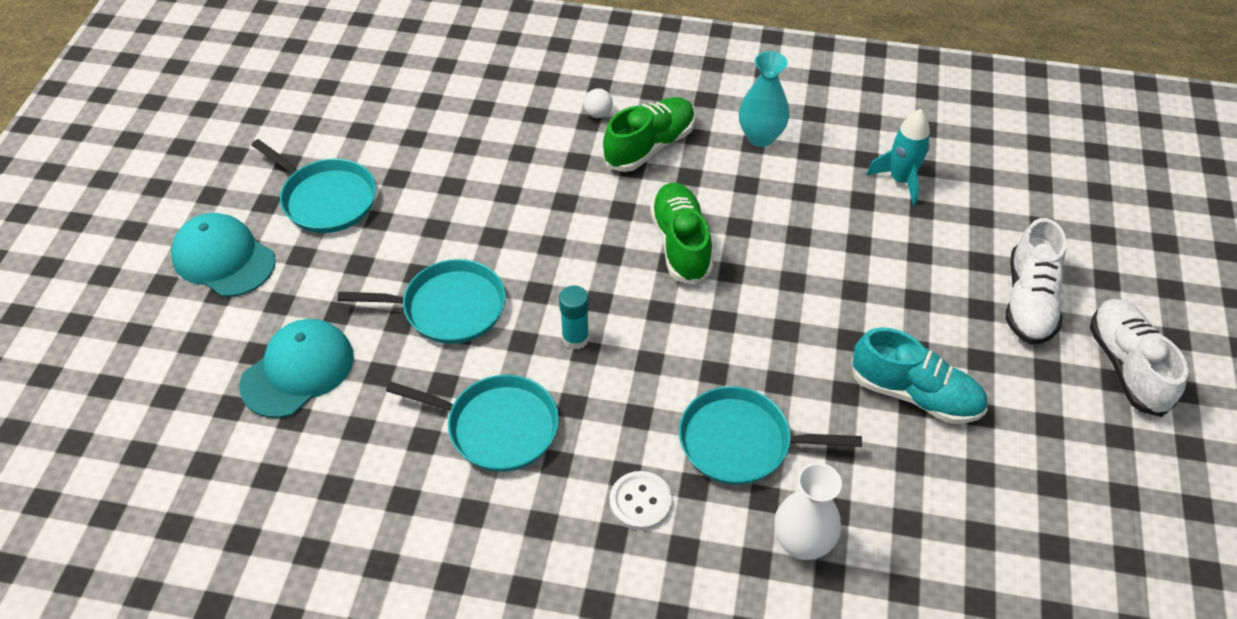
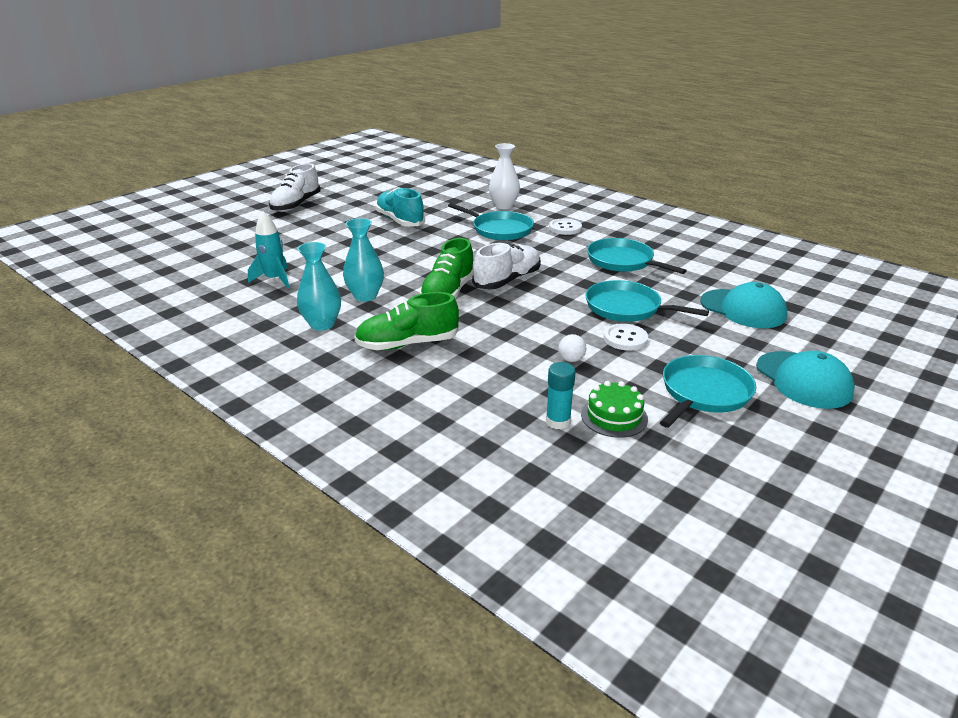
camera: 150 degrees left, 20 degrees down
(298, 370) = (743, 309): turquoise cap -> turquoise cap turned 120 degrees counterclockwise
(326, 199) = (704, 393): turquoise pan -> turquoise pan turned 60 degrees clockwise
(402, 139) = (614, 416): none -> green cake
(429, 247) = (625, 339): none -> white button
(575, 338) = (553, 276): turquoise glue stick -> turquoise glue stick (558, 421)
(598, 114) = (423, 377): white ball -> white ball (571, 359)
(767, 197) = (365, 296): none -> turquoise vase
(1029, 301) = (298, 228): white shoe -> white shoe (507, 281)

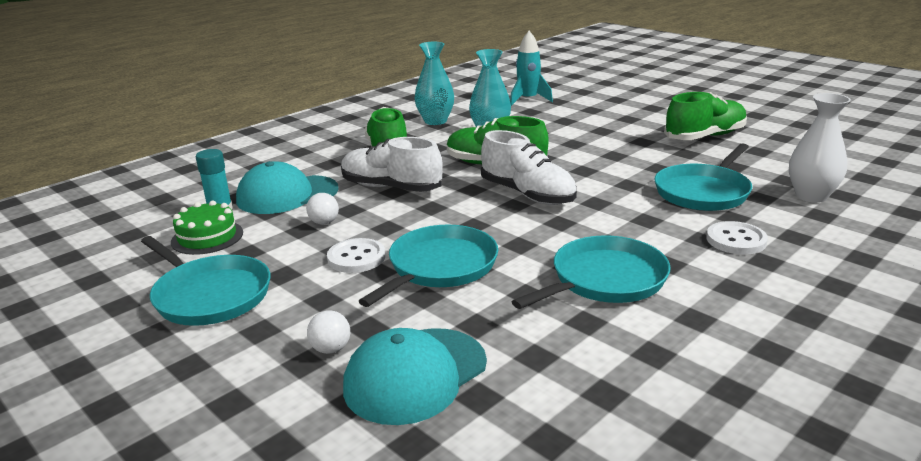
camera: 95 degrees right, 5 degrees down
(296, 205) = (727, 91): white shoe -> white shoe (391, 188)
(400, 221) = (705, 137): turquoise shoe -> green shoe
(736, 335) = (331, 349): none -> white ball
(803, 380) = (182, 385): turquoise cap -> turquoise cap (287, 195)

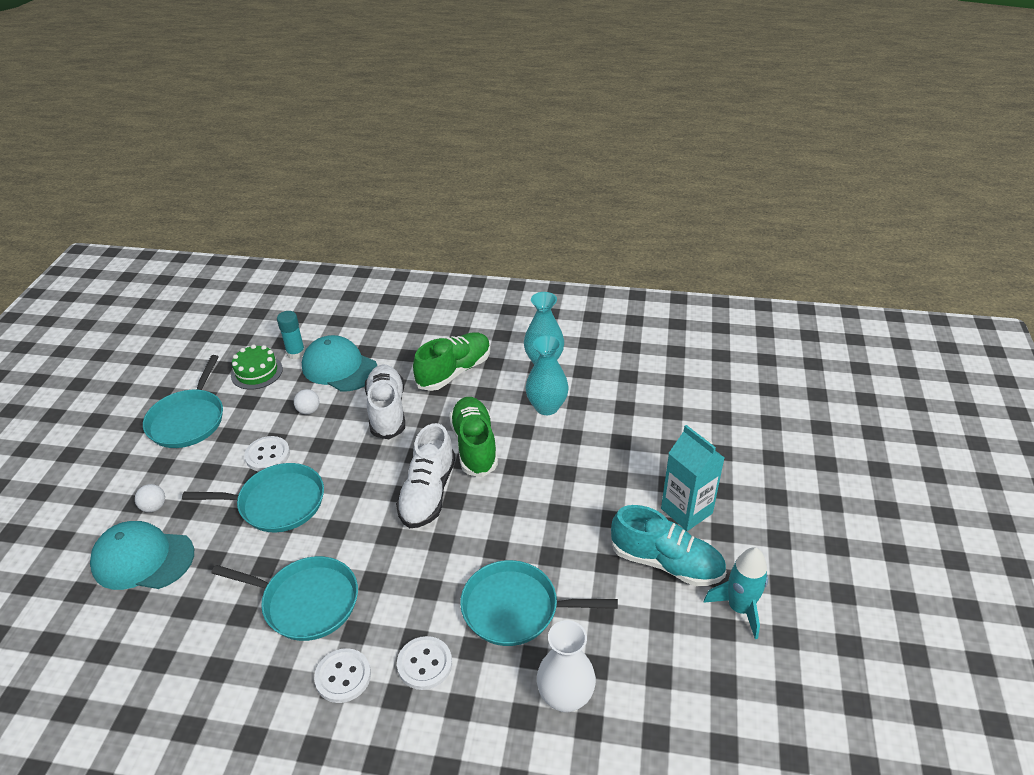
camera: 55 degrees right, 15 degrees up
(528, 100) = (655, 391): turquoise rocket -> turquoise rocket (739, 608)
(661, 120) = (686, 511): none -> turquoise carton
(705, 137) = (666, 562): green shoe -> turquoise shoe
(722, 281) = (343, 676): none -> white button

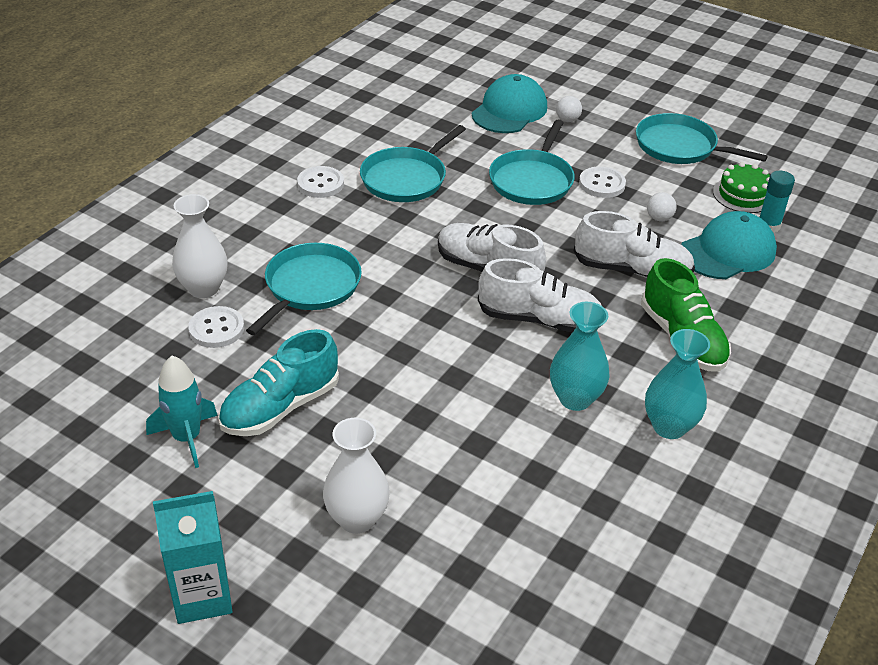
camera: 110 degrees right, 0 degrees up
(424, 664) = (298, 224): white button -> white button (216, 329)
(474, 446) = (539, 319): green shoe -> white shoe
(686, 511) = (333, 455): turquoise carton -> turquoise carton (202, 596)
(727, 477) = (357, 519): none -> white vase

